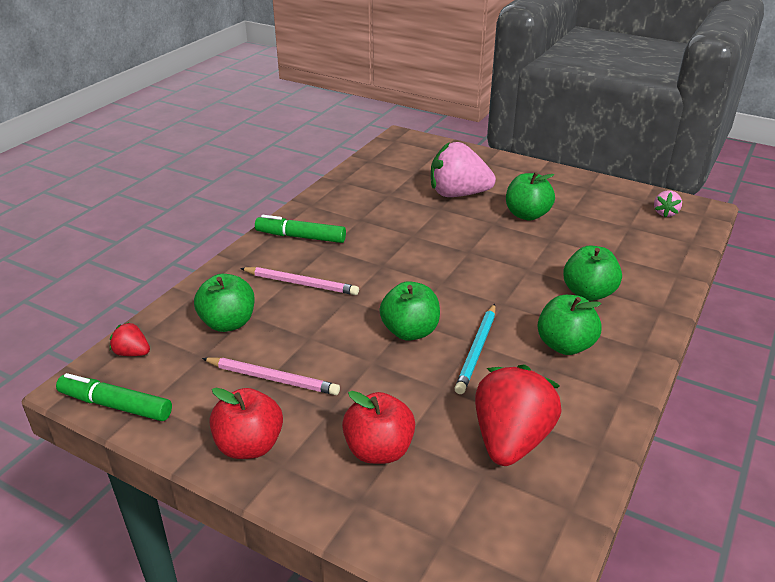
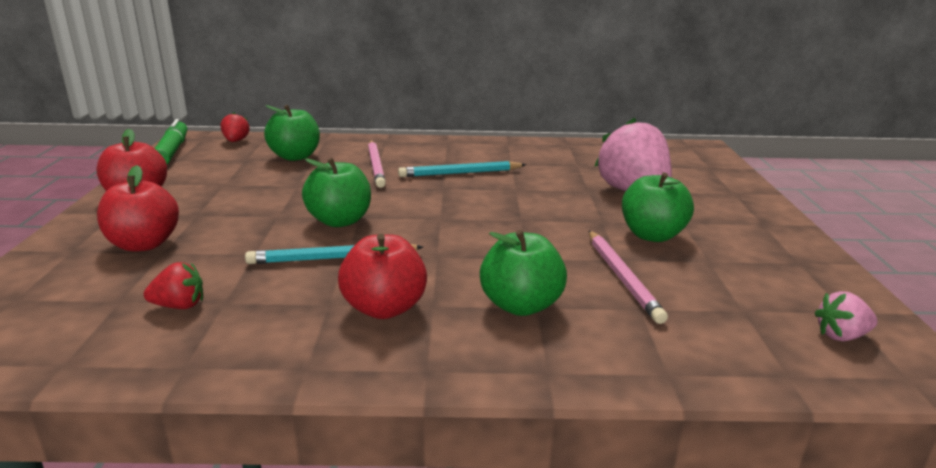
camera: 60 degrees right, 10 degrees down
(272, 378) = (229, 185): pink pencil -> pink pencil (622, 277)
(300, 237) = (449, 150): green marker -> none
(358, 248) = (460, 173): none -> turquoise pencil
(511, 440) = (179, 306): red strawberry -> red strawberry, size x0.46
(565, 345) = (384, 308): green apple -> red apple

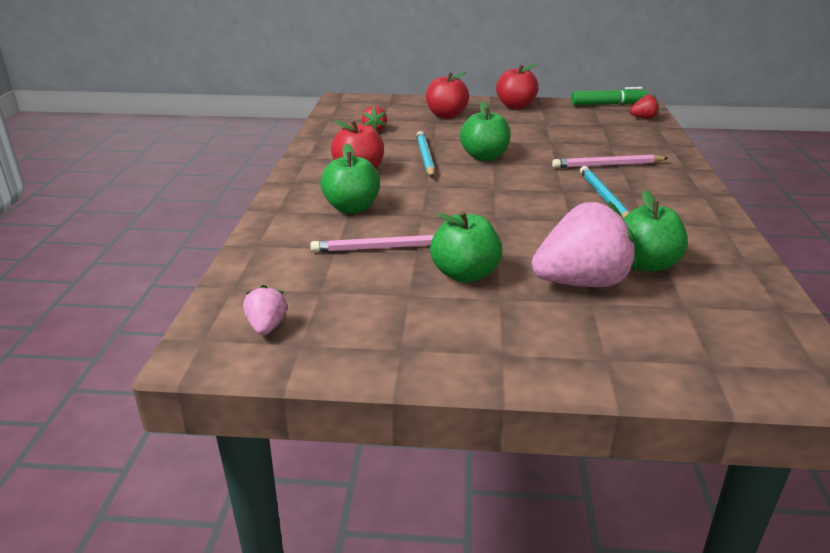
camera: 95 degrees right, 5 degrees up
(295, 157) = (616, 138): green apple -> green apple (646, 264)

